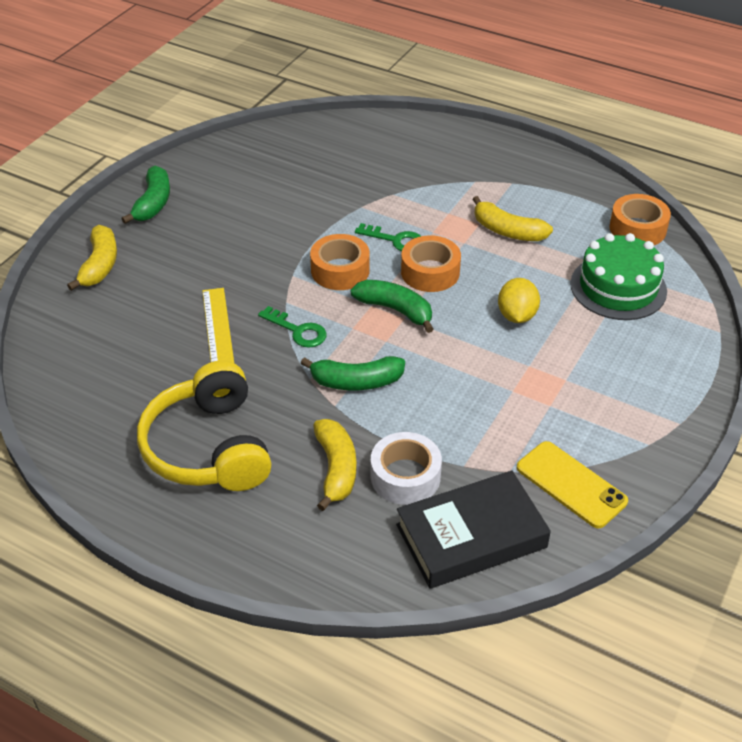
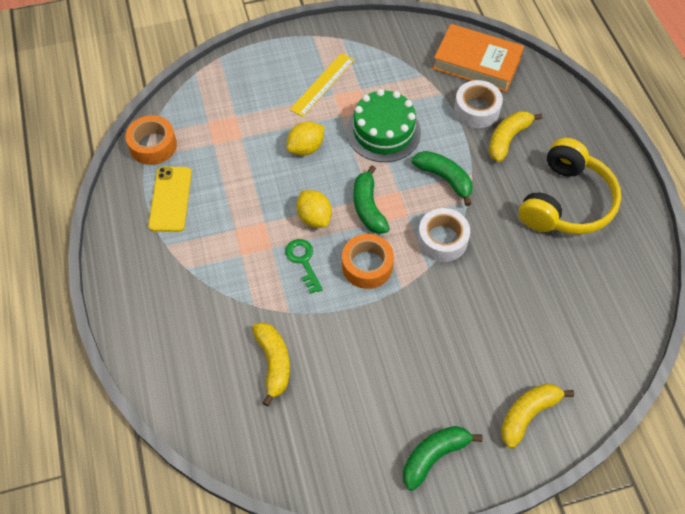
camera: 135 degrees left, 15 degrees up
(218, 330) = (491, 280): yellow ruler -> yellow ruler (322, 84)
(298, 331) = (442, 240): green key -> white tape
(430, 272) = (314, 217): orange tape -> yellow lemon
(471, 536) = (477, 63): black book -> orange book
(507, 231) = (227, 208): yellow banana -> yellow banana (273, 363)
(571, 484) = (402, 49): yellow phone -> yellow phone (170, 199)
(618, 287) = (226, 120): green cake -> green cake (383, 132)

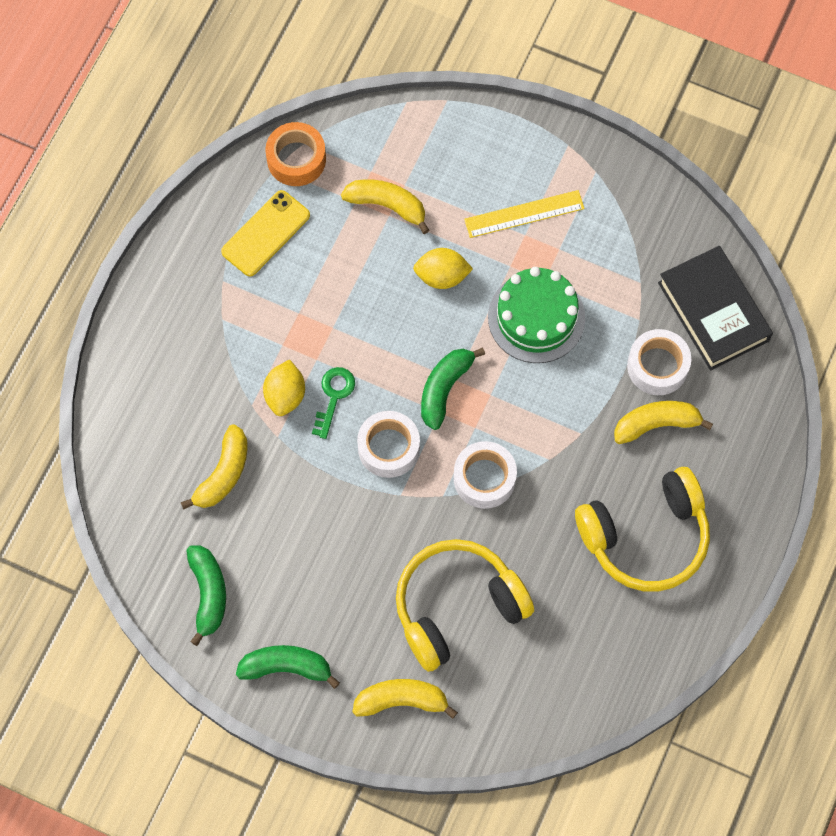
camera: 40 degrees right, 10 degrees up
(235, 133) = (387, 205): none -> yellow banana
(314, 217) = (383, 359): yellow lemon -> yellow lemon (285, 395)
(367, 266) = (388, 448): orange tape -> white tape
(444, 178) = (548, 417): green banana -> green banana (208, 594)
(477, 63) = (713, 311): orange book -> black book
(502, 327) = (457, 607): none -> yellow headphones

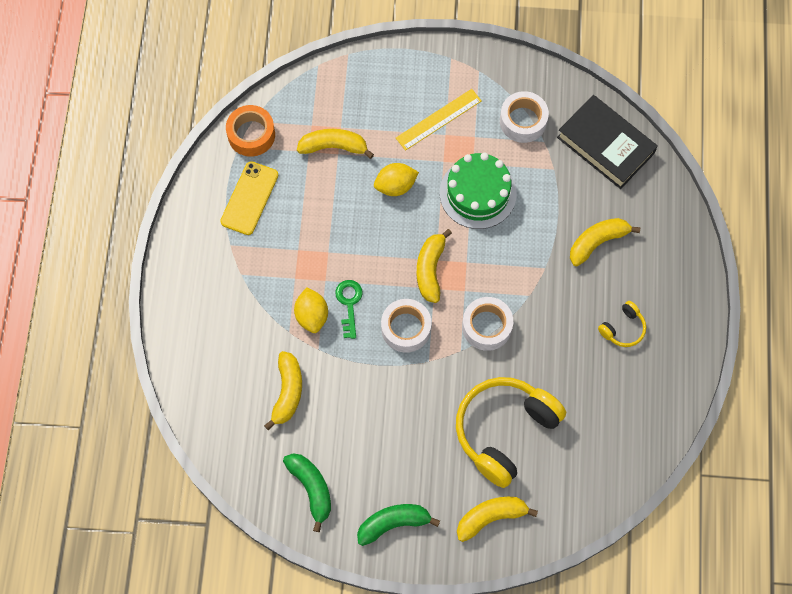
camera: 20 degrees left, 0 degrees up
(444, 389) = (430, 269): green banana -> yellow banana
(646, 537) = (623, 328): yellow headphones -> yellow headphones, size x0.44
(657, 366) = (581, 199): white tape -> white tape (523, 121)

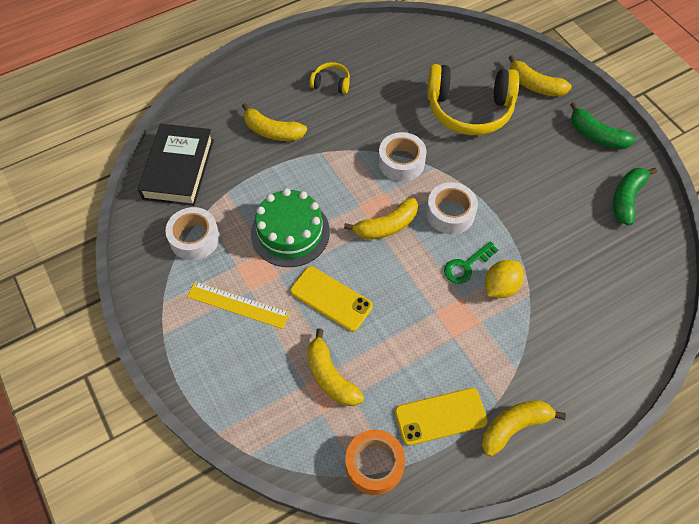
camera: 125 degrees left, 10 degrees down
(287, 392) = (576, 262): yellow banana -> yellow banana (514, 427)
(395, 186) = (331, 298): yellow lemon -> yellow phone

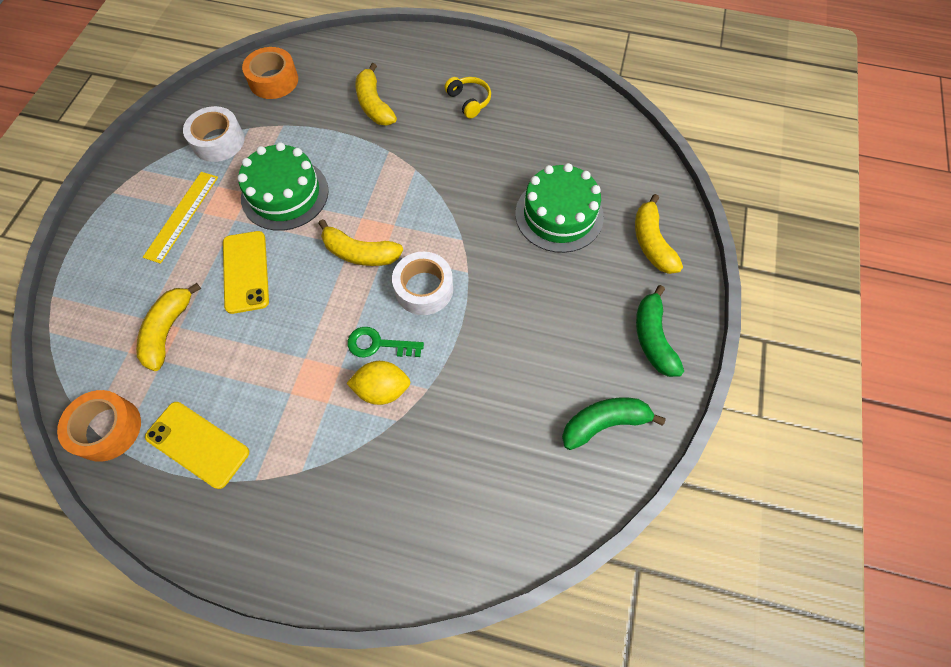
camera: 45 degrees right, 5 degrees up
(178, 169) = (273, 80): black book -> orange tape
(238, 305) = (181, 216): yellow ruler -> yellow ruler turned 45 degrees clockwise
(401, 162) = (440, 211): white tape -> none
(469, 109) = (559, 215): yellow headphones -> green cake
(514, 427) = (237, 515): yellow banana -> none

